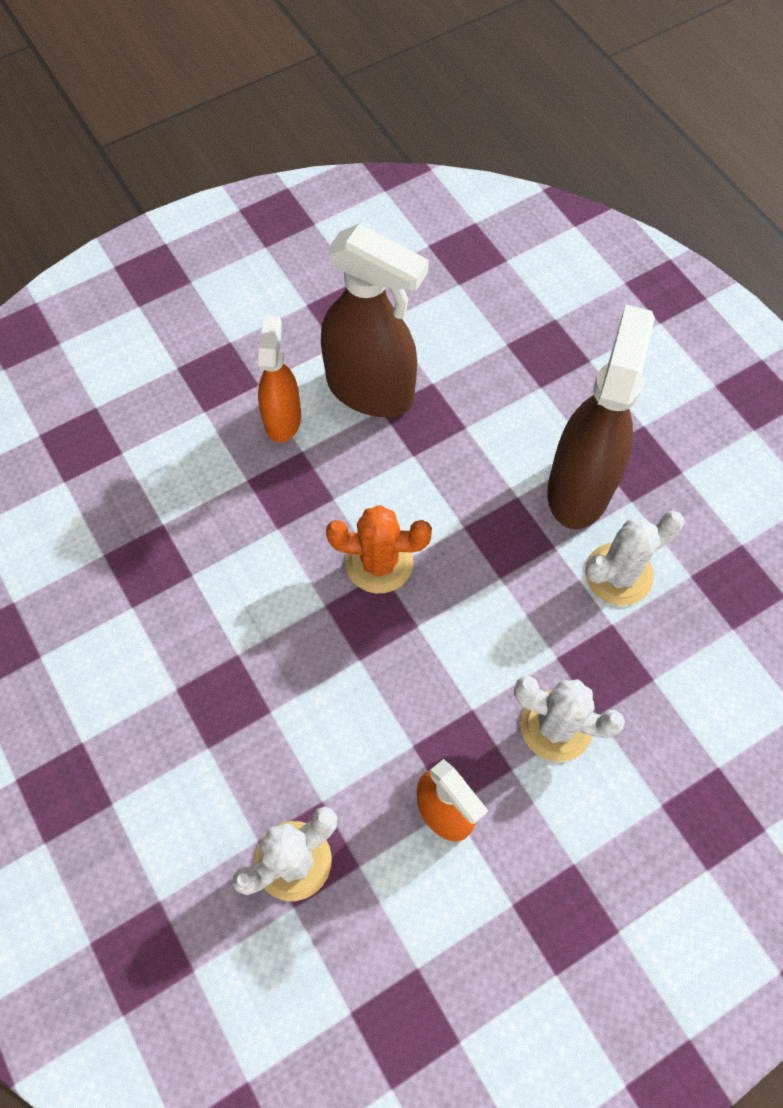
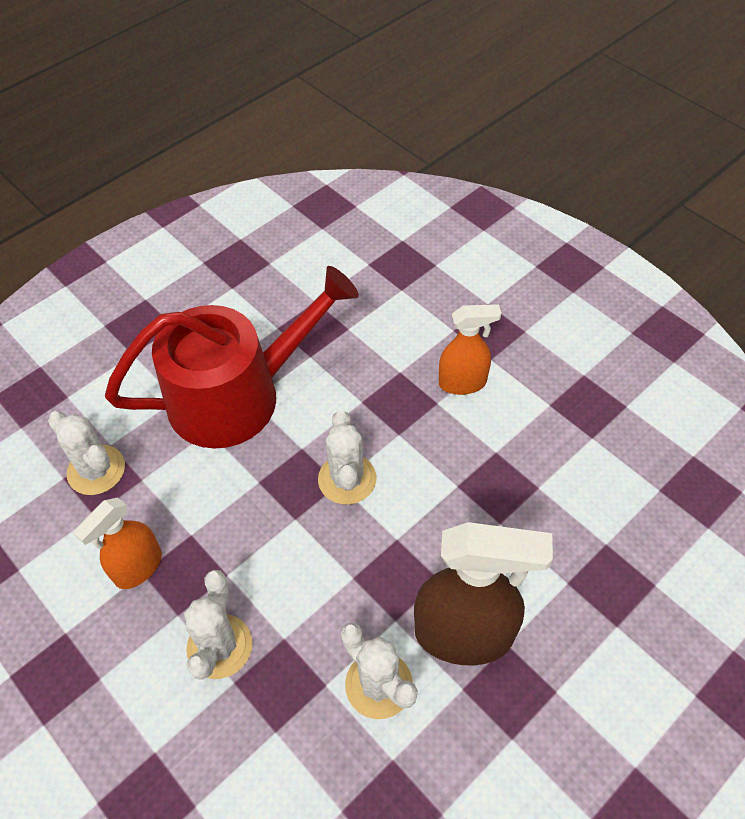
camera: 80 degrees right, 10 degrees down
(225, 670) = (237, 395): none -> red watering can
(371, 390) = (512, 440): brown spray bottle -> none
(379, 562) = (347, 479): orange cactus -> white cactus

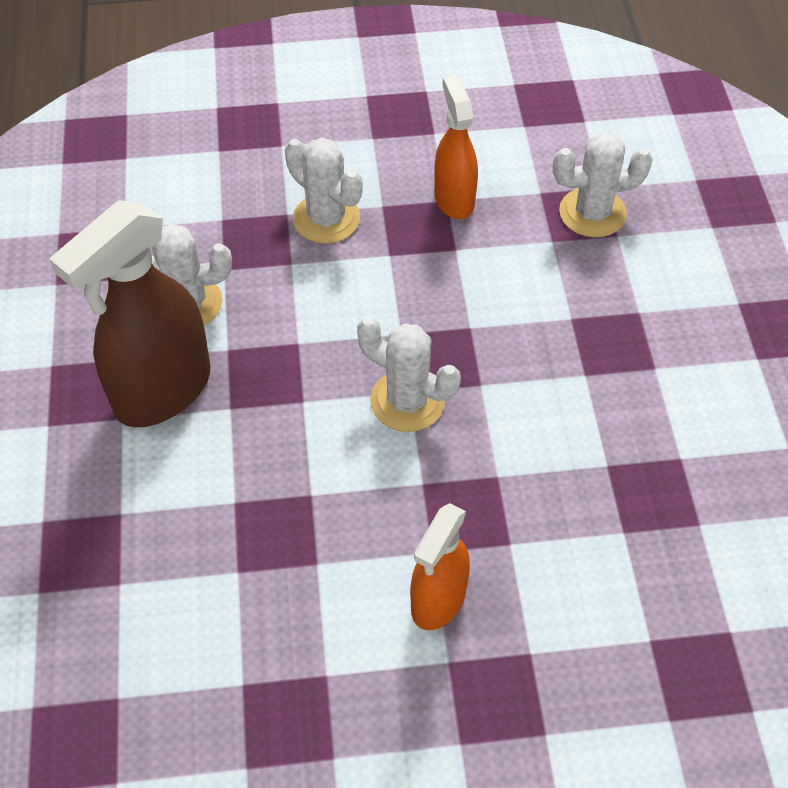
camera: 125 degrees right, 0 degrees up
(237, 395) = (601, 365): red watering can -> none

